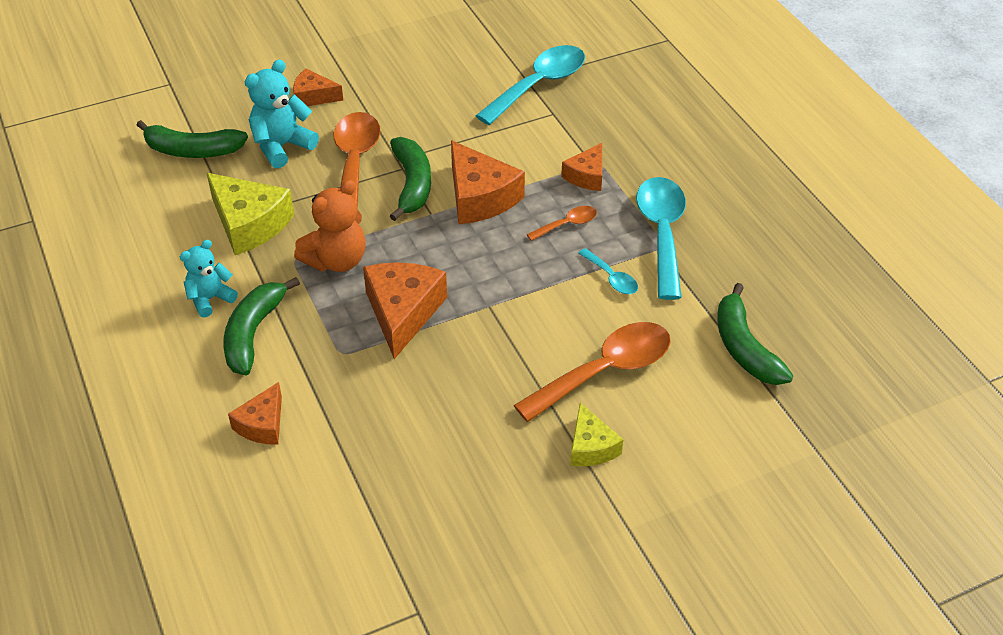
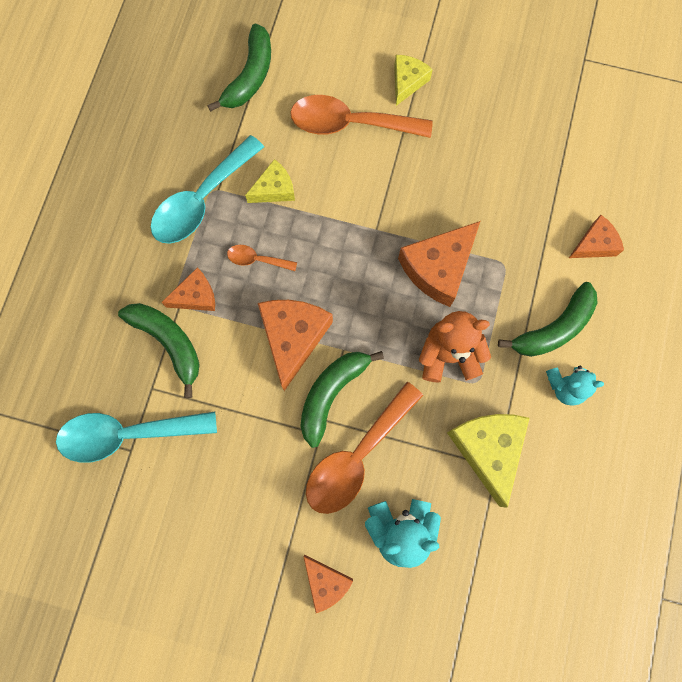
camera: 140 degrees left, 30 degrees up
(192, 150) = (479, 588): green banana -> green banana (169, 343)
(611, 278) = (274, 189): turquoise spoon -> yellow cheese

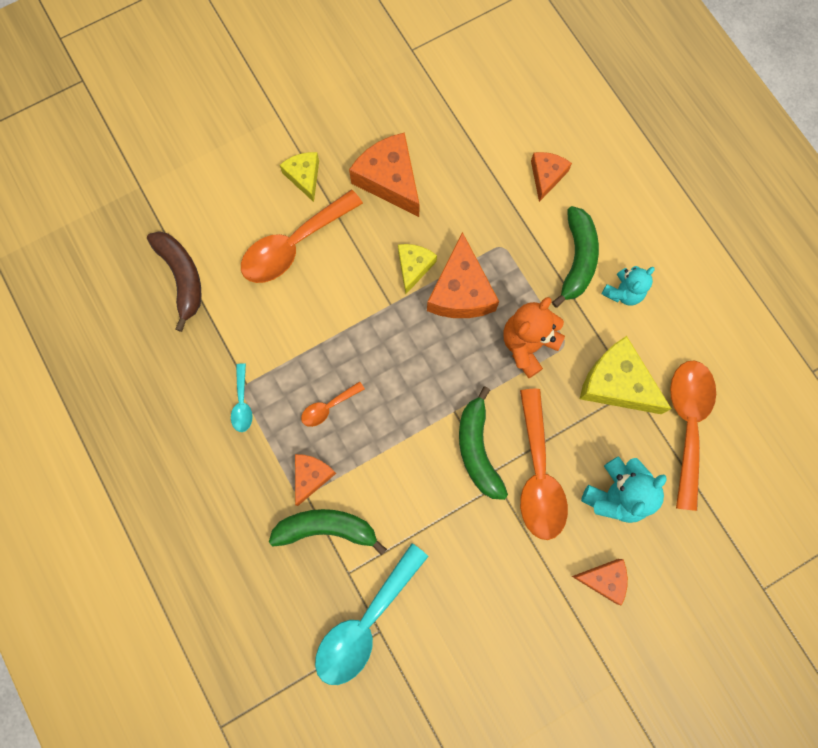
camera: 45 degrees left, 0 degrees up
(201, 201) = (242, 403): turquoise spoon -> turquoise spoon, size x0.48
(250, 76) = (182, 277): green banana -> brown banana
(274, 189) = (288, 344): yellow cheese -> yellow cheese (414, 267)
(293, 338) = (411, 437): orange cheese -> orange cheese (389, 180)
(513, 534) = (687, 423): none -> orange spoon

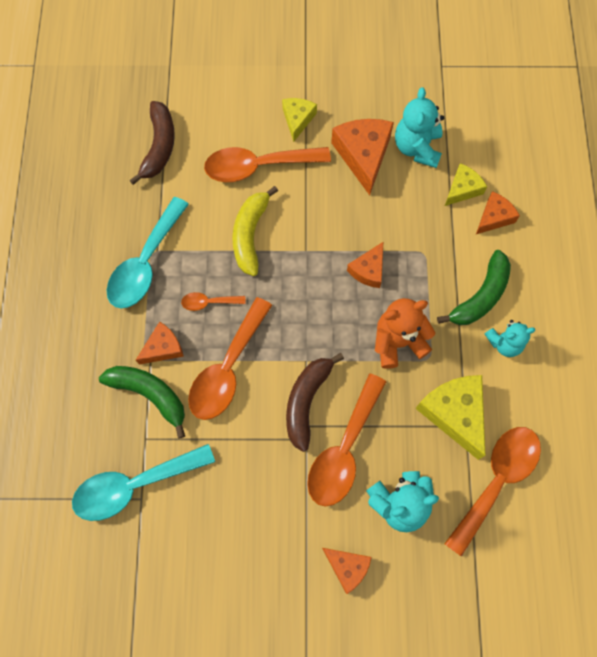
camera: 30 degrees right, 5 degrees down
(242, 403) = (145, 263): turquoise spoon -> turquoise spoon, size x2.10
(328, 318) = (250, 235): none -> yellow banana
(385, 461) = (227, 369): none -> orange spoon
(414, 267) = (341, 232): yellow cheese -> yellow cheese (462, 189)
(436, 145) = (417, 148): none -> turquoise teddy bear
(460, 291) = (368, 270): orange cheese -> orange cheese, size x0.59
(477, 449) = (306, 401): green banana -> brown banana

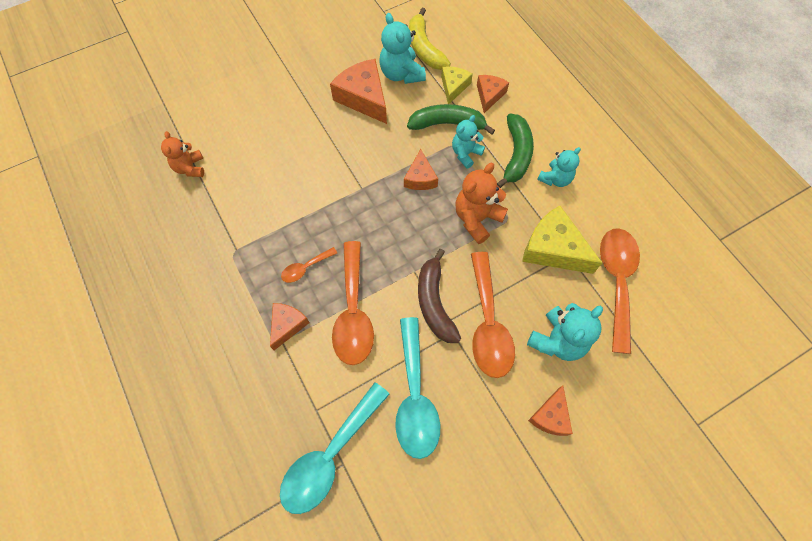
camera: 30 degrees left, 5 degrees down
(145, 263) = (231, 265): turquoise spoon -> turquoise spoon (415, 397)
(150, 394) = (298, 370): green banana -> green banana (447, 124)
(159, 146) = (190, 168): brown banana -> orange teddy bear
(250, 235) = (309, 198): yellow banana -> yellow banana (424, 48)
(257, 166) = (284, 144): orange spoon -> none
(297, 119) = (295, 95): yellow cheese -> none
(347, 567) = (550, 416): orange cheese -> orange cheese turned 105 degrees clockwise
(429, 268) = (465, 154): none -> turquoise teddy bear

